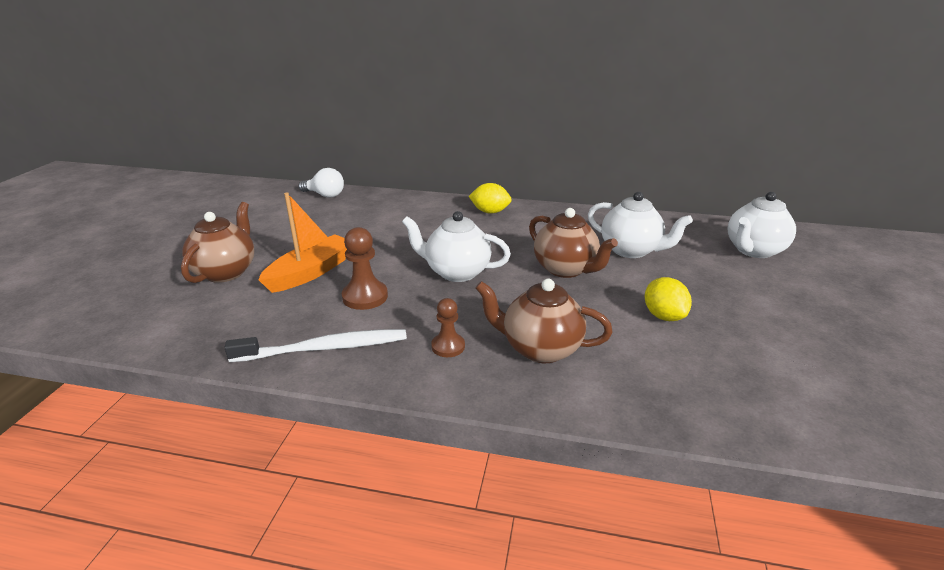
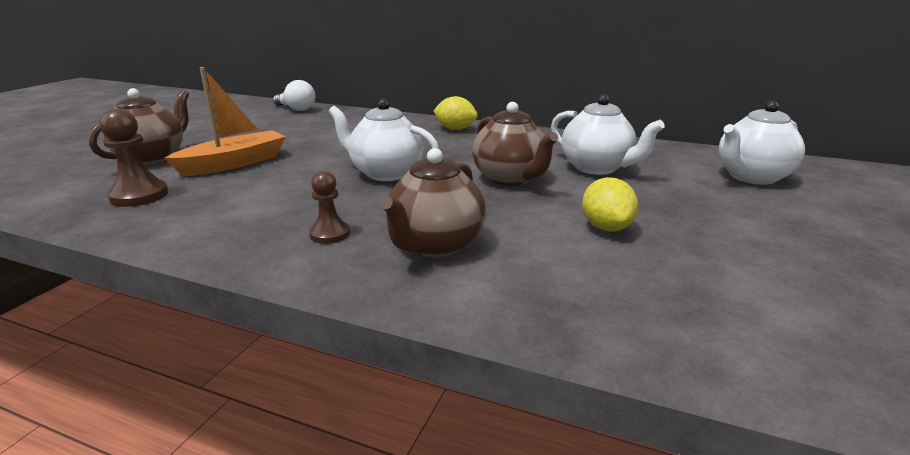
camera: 10 degrees right, 5 degrees down
(325, 348) = (196, 224): white toothbrush -> none
(365, 297) = (273, 186): brown pawn -> brown pawn (139, 196)
(540, 349) = (435, 245): brown teapot -> brown teapot turned 90 degrees counterclockwise

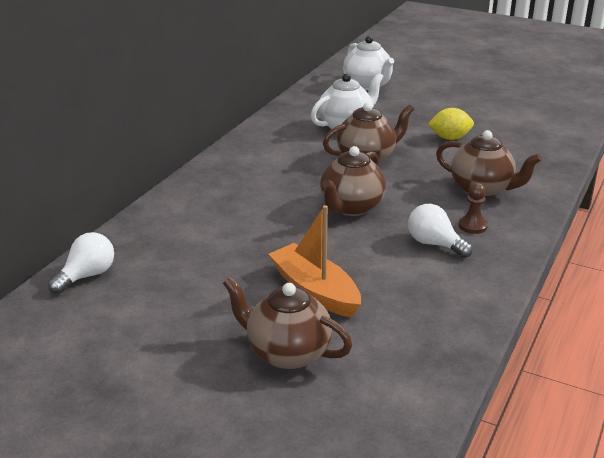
camera: 85 degrees left, 5 degrees up
(139, 196) = (405, 331): brown pawn -> none
(293, 211) = (434, 244): none -> white light bulb
(385, 173) = (351, 207): white teapot -> brown teapot
(455, 129) = (225, 172): yellow lemon -> none

